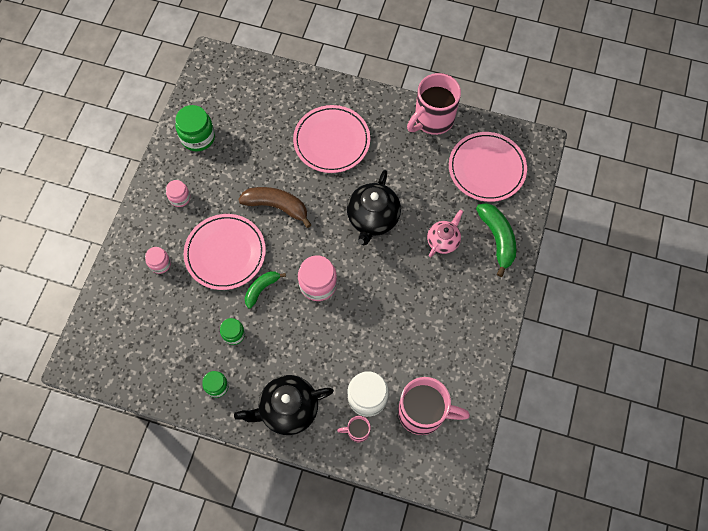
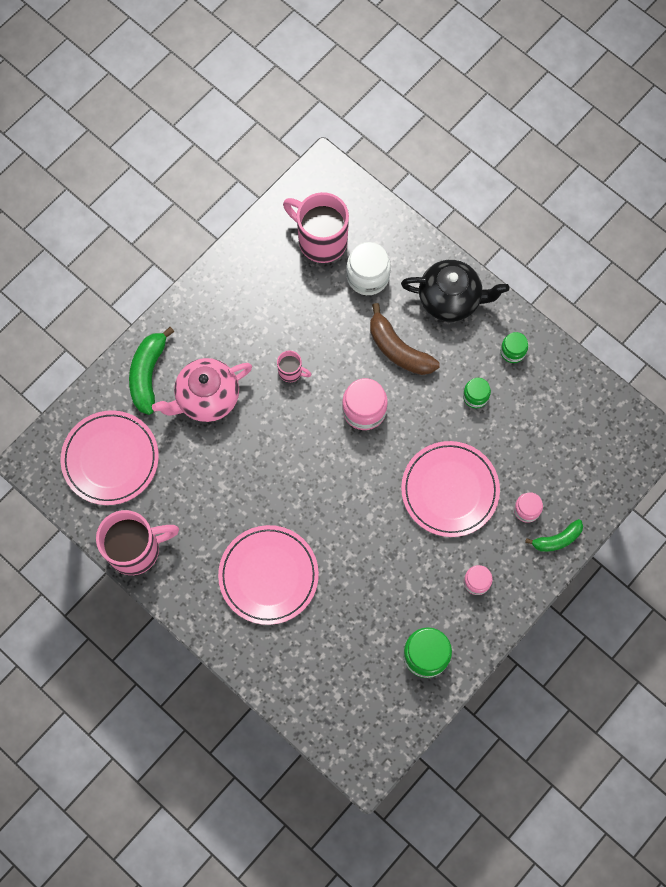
camera: 155 degrees left, 5 degrees up
(261, 289) = (426, 432): green banana -> green banana (557, 539)
(277, 206) = (369, 520): brown banana -> brown banana (398, 349)
(357, 431) = (392, 251): pink mug -> pink mug (291, 372)
(372, 219) = (269, 457): black teapot -> none
(443, 241) = (207, 398): pink teapot -> pink teapot, size x1.61

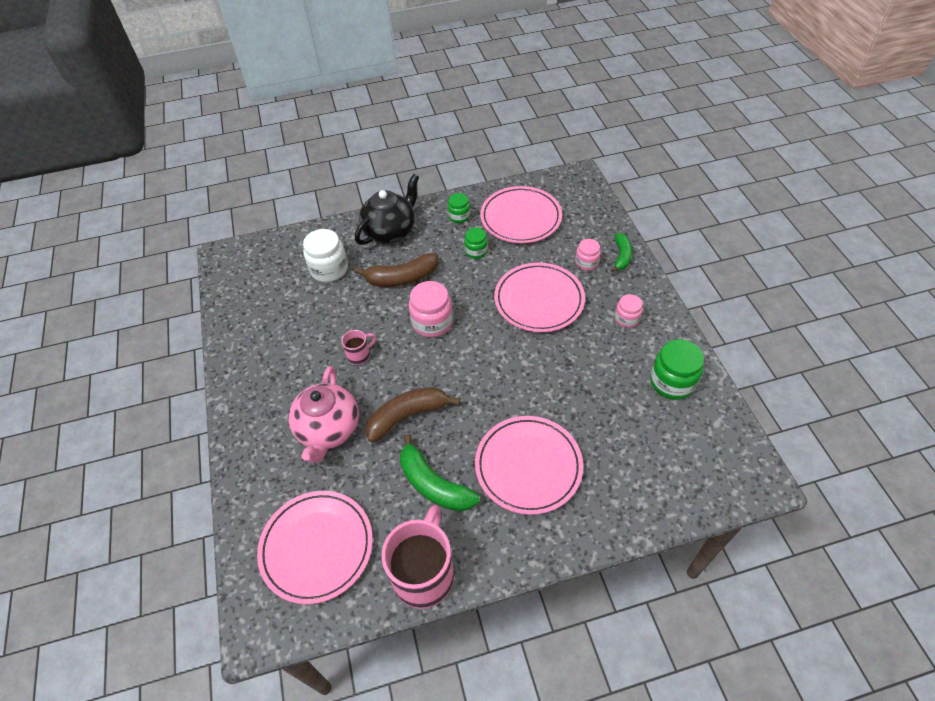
camera: 55 degrees left, 20 degrees down
(148, 374) = (266, 466): green banana -> green banana (433, 484)
(257, 452) = (408, 416): none -> brown banana
(321, 240) = (273, 283): pink mug -> none
(549, 413) = (520, 218): none -> pink plate

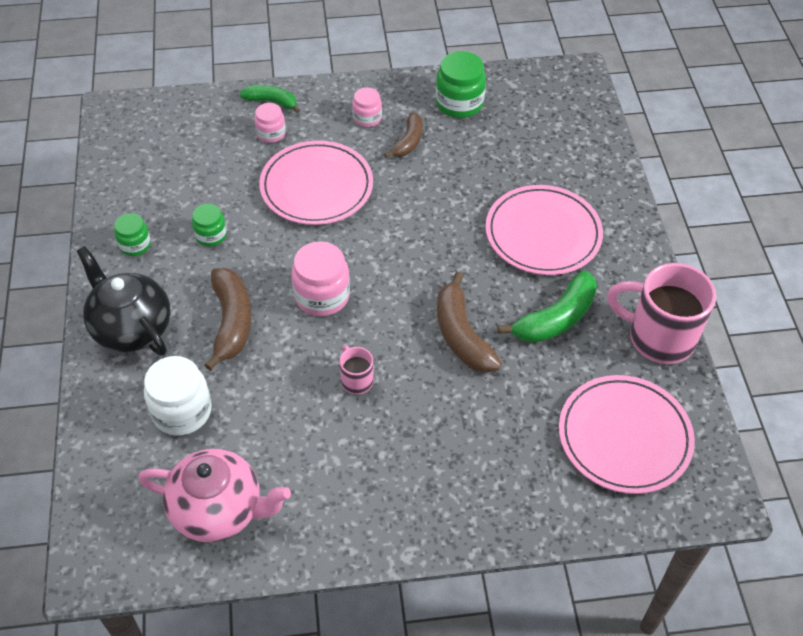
camera: 85 degrees left, 0 degrees up
(328, 430) = (468, 420): pink teapot -> pink teapot (219, 510)
(520, 218) = (167, 181): pink plate -> none
(608, 351) = (408, 142): none -> brown banana

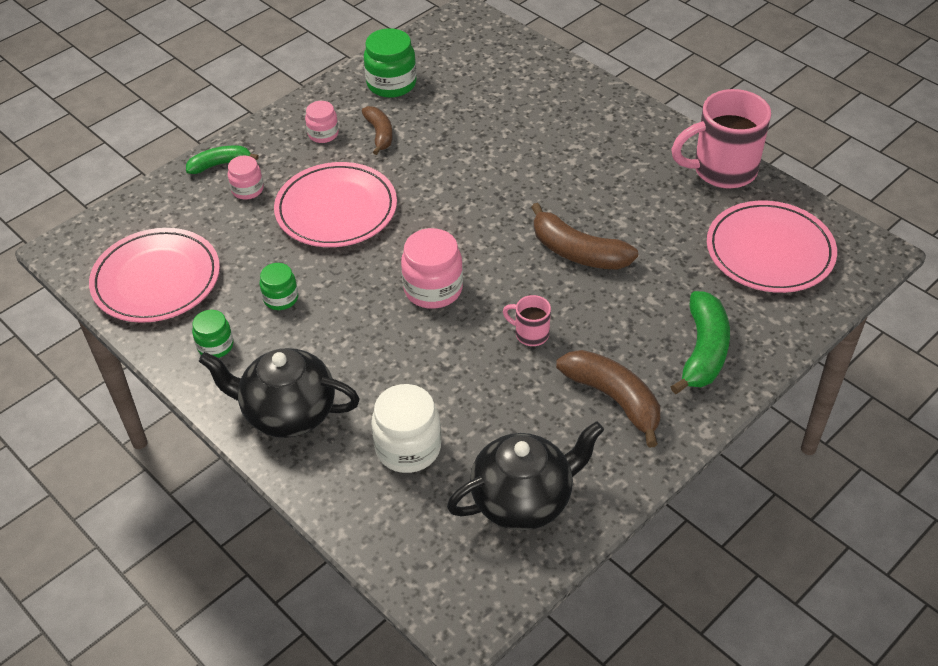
camera: 35 degrees left, 5 degrees down
(219, 510) = (523, 500): pink teapot -> black teapot
(231, 322) = (376, 354): brown banana -> brown banana (614, 399)
(543, 234) = (562, 145): pink plate -> pink plate (156, 279)
(555, 319) = (636, 200): green banana -> green banana (703, 351)

